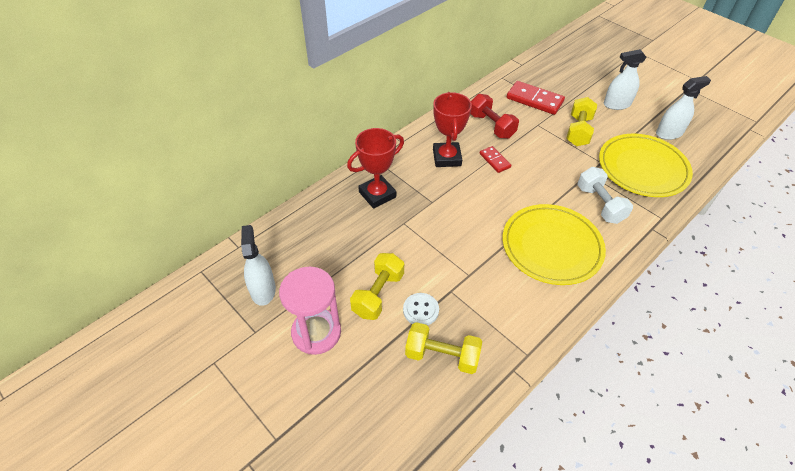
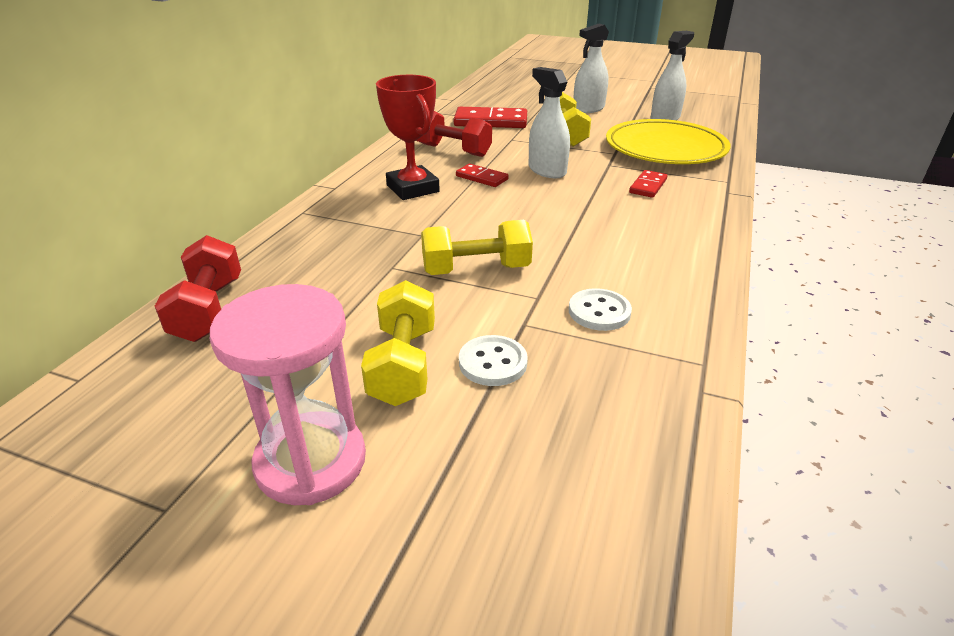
camera: 25 degrees left, 15 degrees down
(263, 290) = (159, 430): white spray bottle -> white spray bottle (547, 170)
(303, 222) = (208, 310): none -> red dumbbell
(377, 194) = (328, 247): red trophy -> none
(442, 356) = (574, 413): yellow dumbbell -> yellow dumbbell (476, 269)
(496, 298) = (599, 312): none -> white button
(551, 247) = (626, 237): yellow plate -> none
(600, 204) = (648, 186): white dumbbell -> red domino

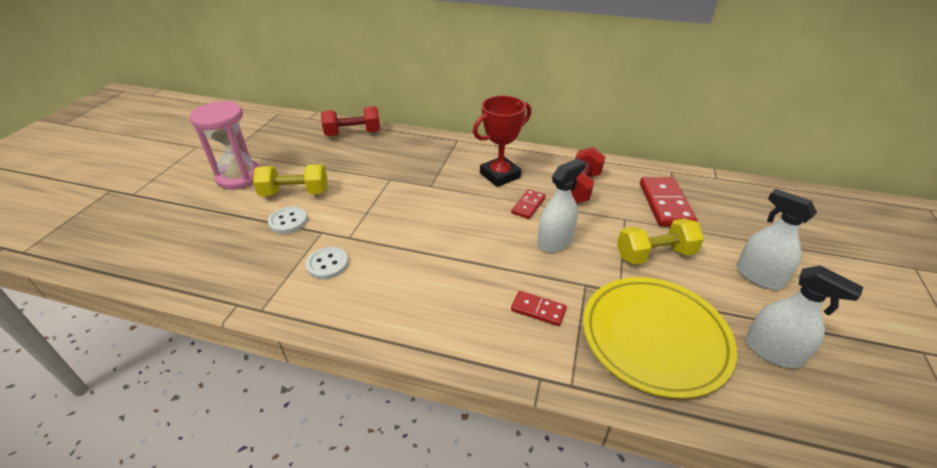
camera: 85 degrees right, 5 degrees up
(476, 269) = (384, 210): yellow dumbbell -> none

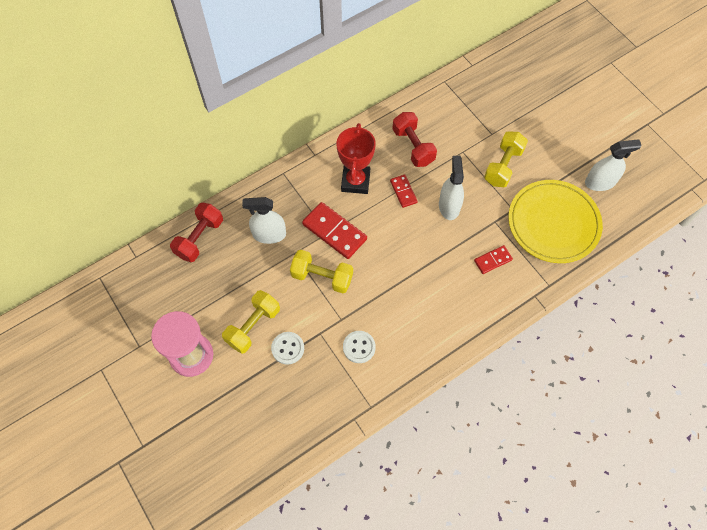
camera: 50 degrees left, 25 degrees up
(382, 204) = (322, 277): none -> yellow dumbbell
(665, 204) = (470, 117): red domino -> red domino (334, 232)
(758, 276) = (558, 135): white spray bottle -> white spray bottle (269, 234)

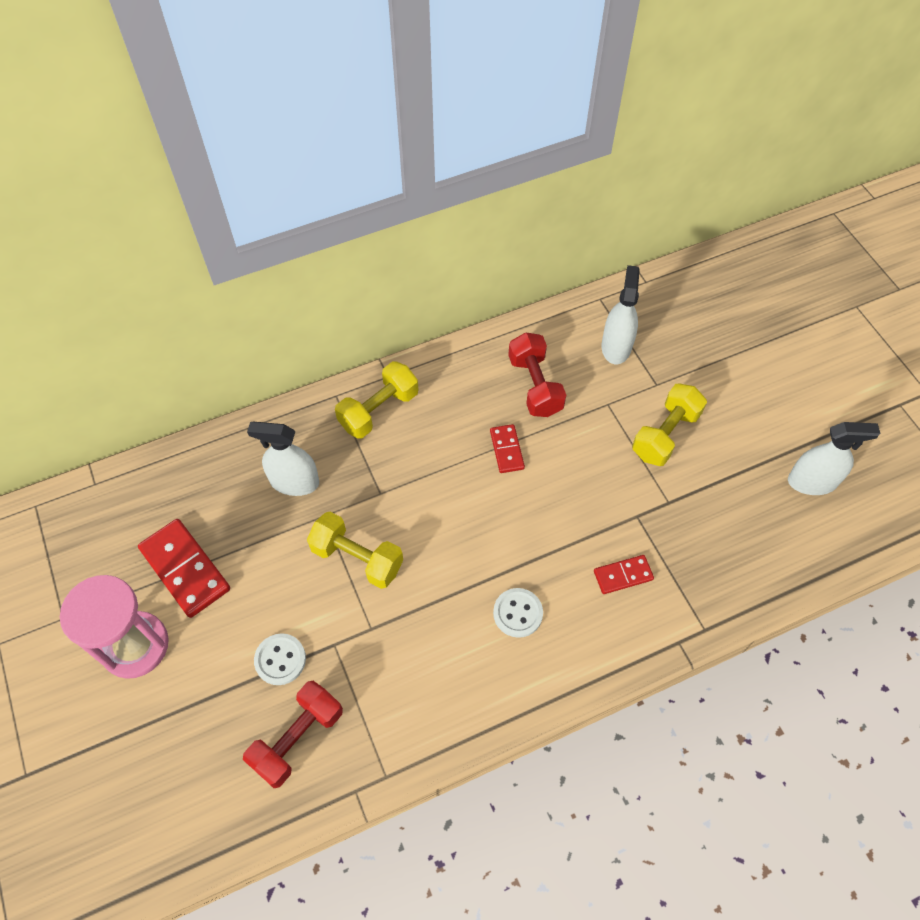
camera: 10 degrees right, 5 degrees down
(199, 238) = (192, 471): red dumbbell -> red dumbbell (297, 738)
(253, 326) = (237, 616): yellow dumbbell -> yellow dumbbell (379, 410)
(334, 232) = (391, 493): red domino -> red domino (185, 569)
(355, 181) = (439, 424): red trophy -> none
(359, 347) = (388, 677): white button -> white button (518, 613)
(449, 206) = (571, 482): white spray bottle -> white spray bottle (616, 347)
(553, 223) = (728, 533): yellow plate -> none

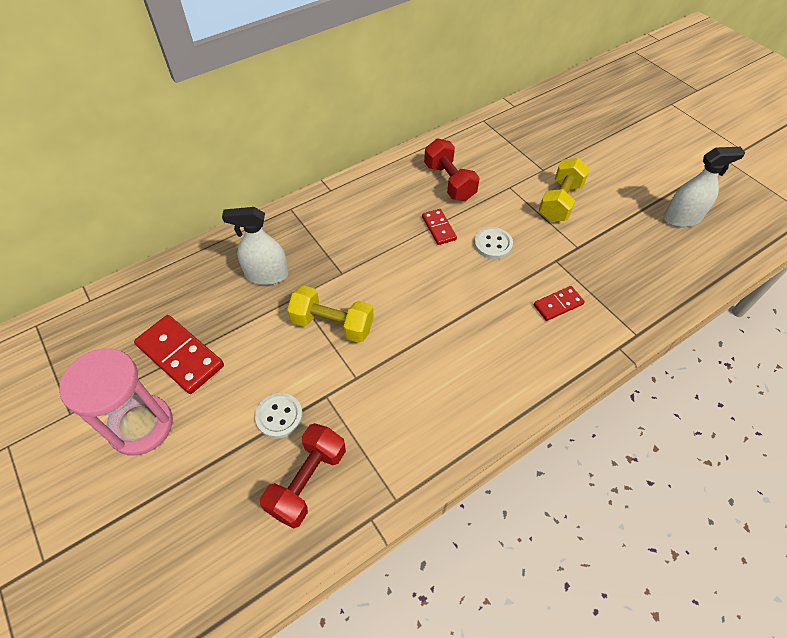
camera: 10 degrees left, 5 degrees down
(379, 410) = (328, 214): yellow dumbbell -> none
(518, 613) = (479, 346): white button -> white button (493, 244)
(616, 347) = (504, 149): white spray bottle -> none

